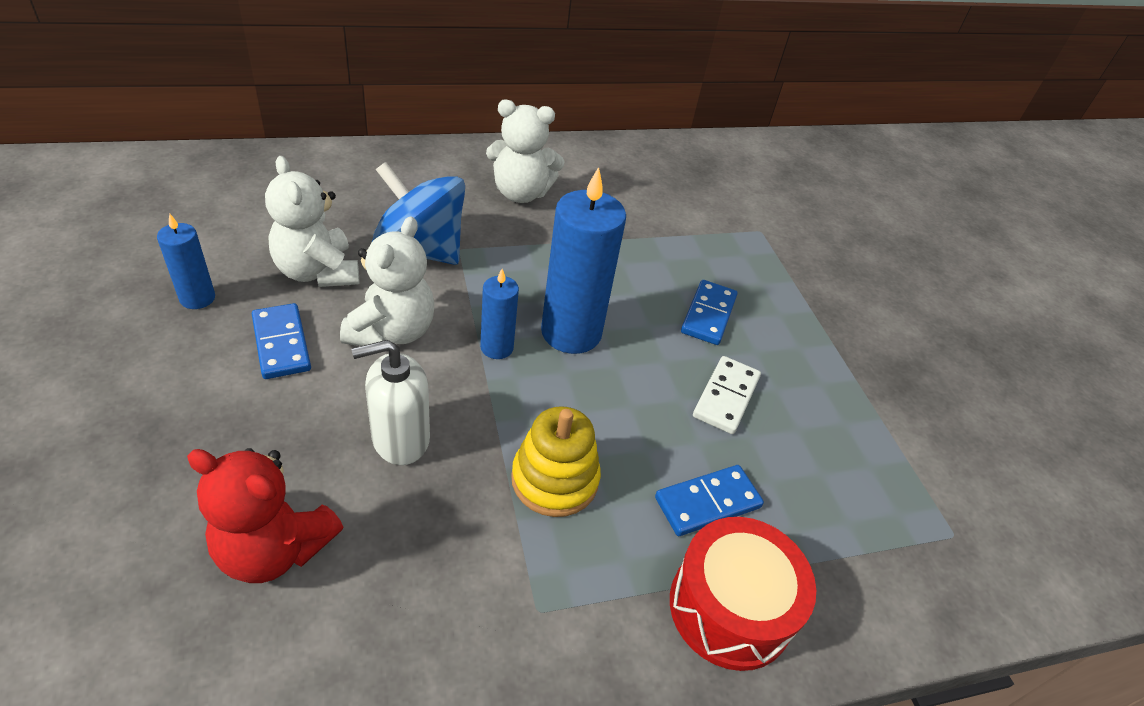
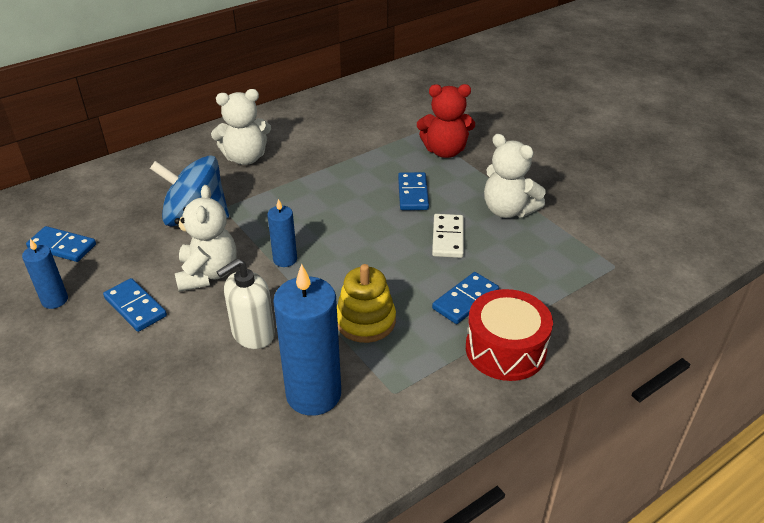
camera: 15 degrees left, 5 degrees down
(248, 232) = (62, 246): none -> blue domino
(274, 549) = (209, 422): red teddy bear -> red teddy bear (445, 151)
(317, 272) = (131, 255): white teddy bear -> white teddy bear (508, 210)
(571, 332) = (329, 234): blue candle -> blue candle (313, 394)

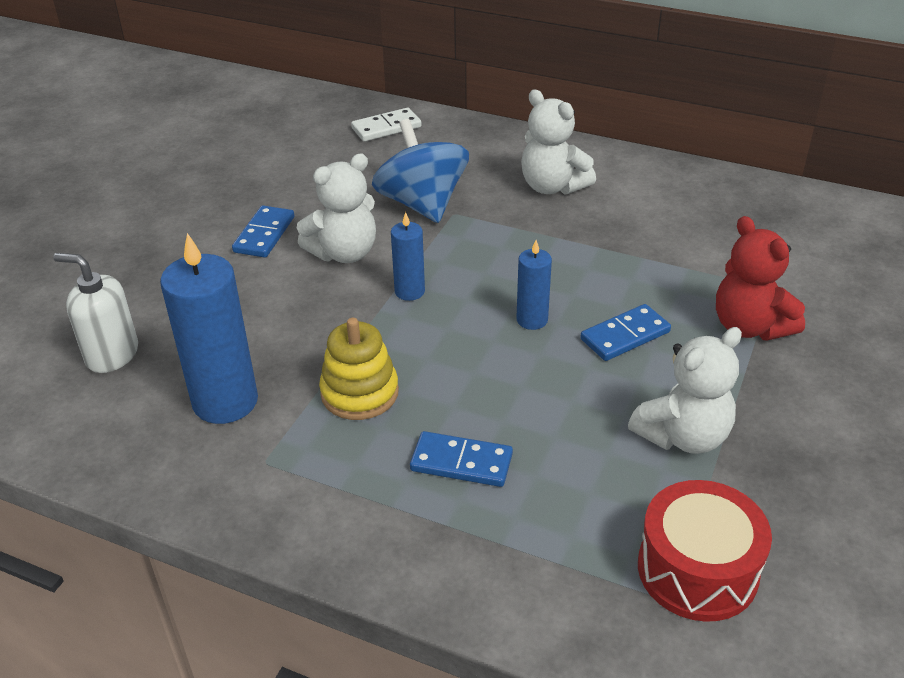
camera: 60 degrees right, 0 degrees up
(55, 300) = (240, 188): blue candle -> blue candle (532, 320)
(62, 246) = (311, 155): blue domino -> none
(253, 334) = (281, 322): white soap dispenser -> white soap dispenser (112, 354)
(447, 238) = (566, 401): white domino -> white domino (386, 128)
(505, 349) = (400, 533): red drum -> red drum (697, 569)
(508, 210) = (683, 436): white teddy bear -> white teddy bear turned 135 degrees counterclockwise

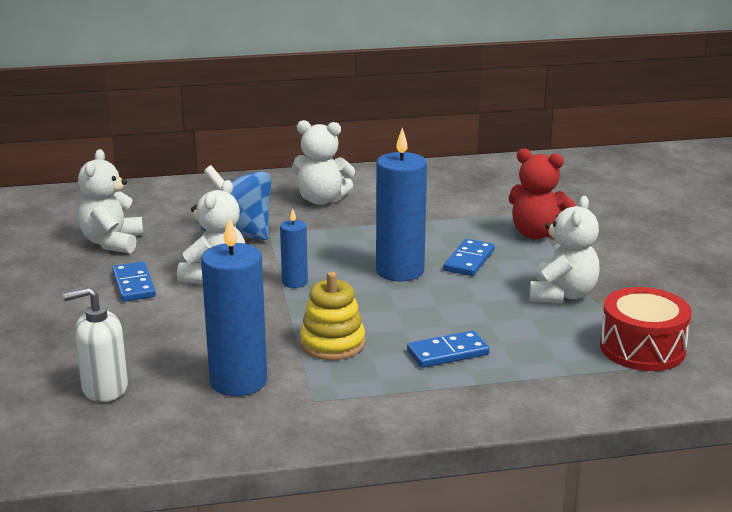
camera: 35 degrees left, 15 degrees down
(300, 174) = (112, 243): none -> white teddy bear
(386, 128) = (147, 199): white domino -> none
(532, 320) = (400, 271): blue candle -> blue candle, size x1.91

